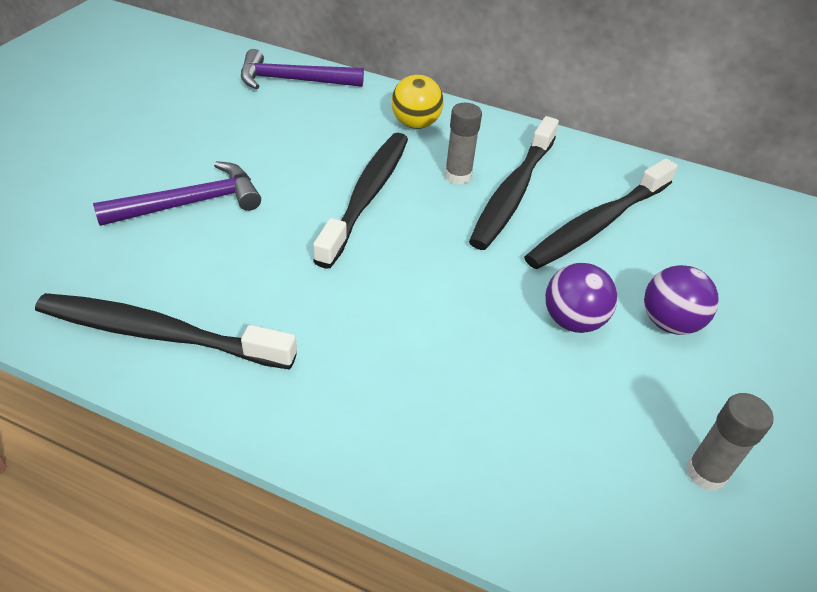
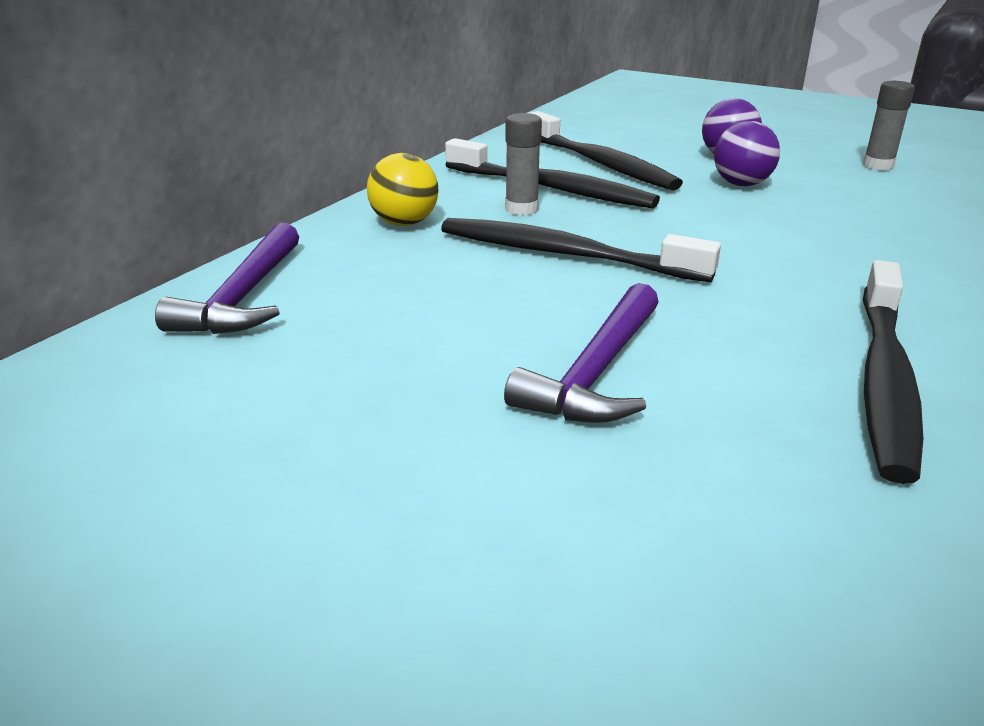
camera: 80 degrees left, 15 degrees down
(190, 203) = (596, 372): purple hammer -> purple hammer turned 135 degrees counterclockwise

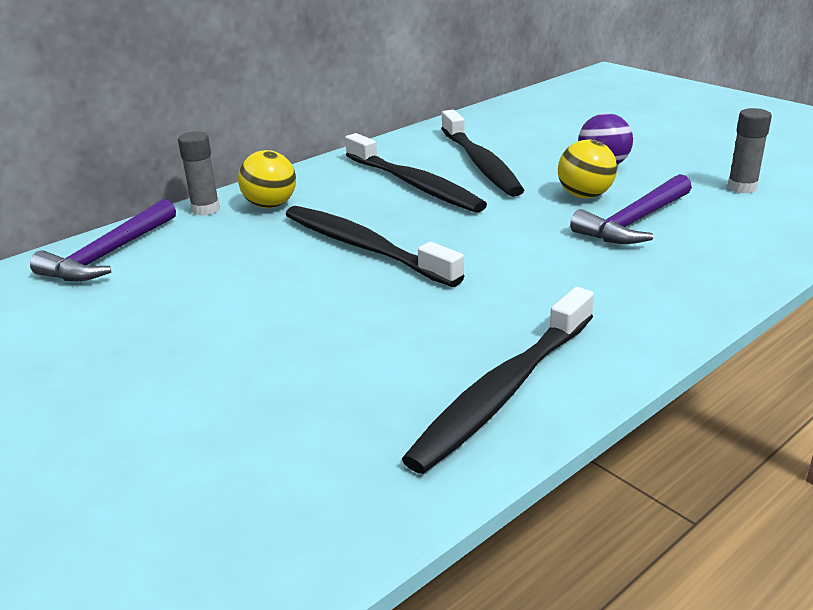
camera: 20 degrees right, 0 degrees up
(521, 209) = (371, 202): grey glue stick -> grey glue stick (205, 209)
(596, 372) = (290, 349): purple hammer -> purple hammer (634, 222)
(741, 184) = (585, 195): purple ball -> yellow ball

